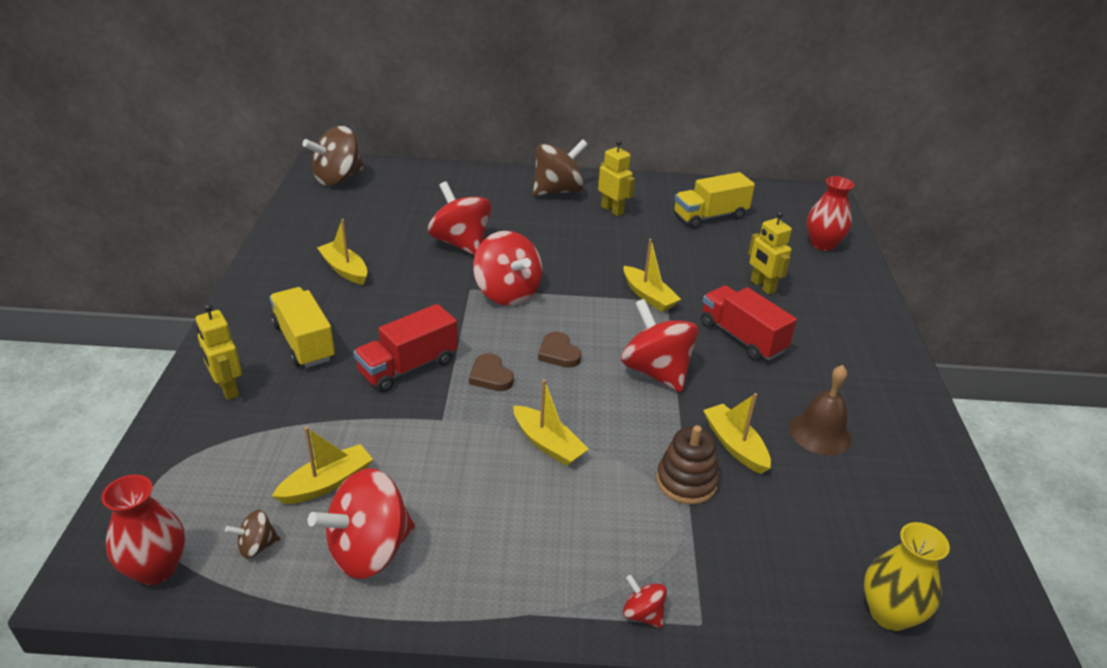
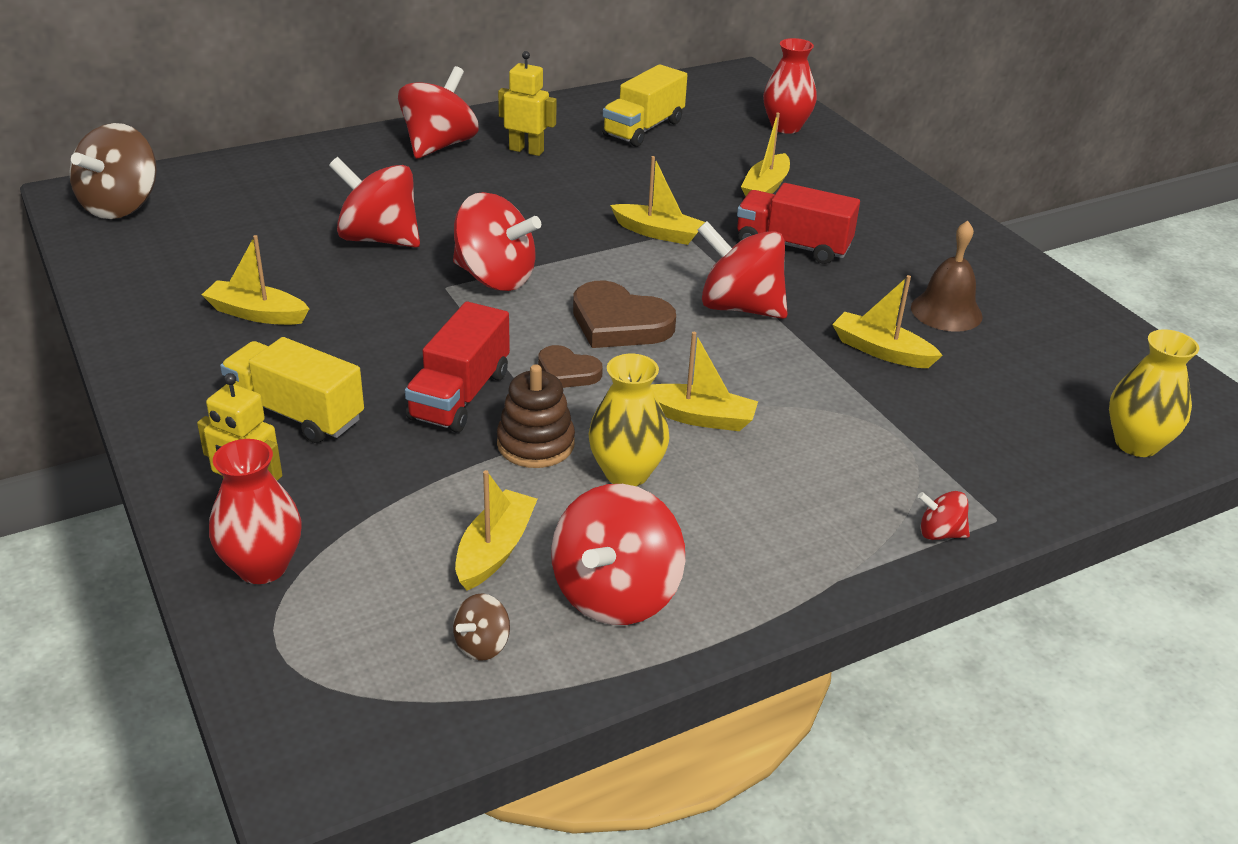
camera: 30 degrees left, 0 degrees up
(156, 568) = (383, 719): red vase -> red vase (262, 567)
(460, 465) = (626, 473): none -> yellow vase
(558, 191) = (439, 145): brown spinning top -> red spinning top
(558, 353) = (619, 323): brown heart -> brown heart, size x1.70
(686, 481) = (868, 401): brown stacking toy -> brown stacking toy (535, 444)
(762, 286) = (765, 187): yellow robot -> yellow boat

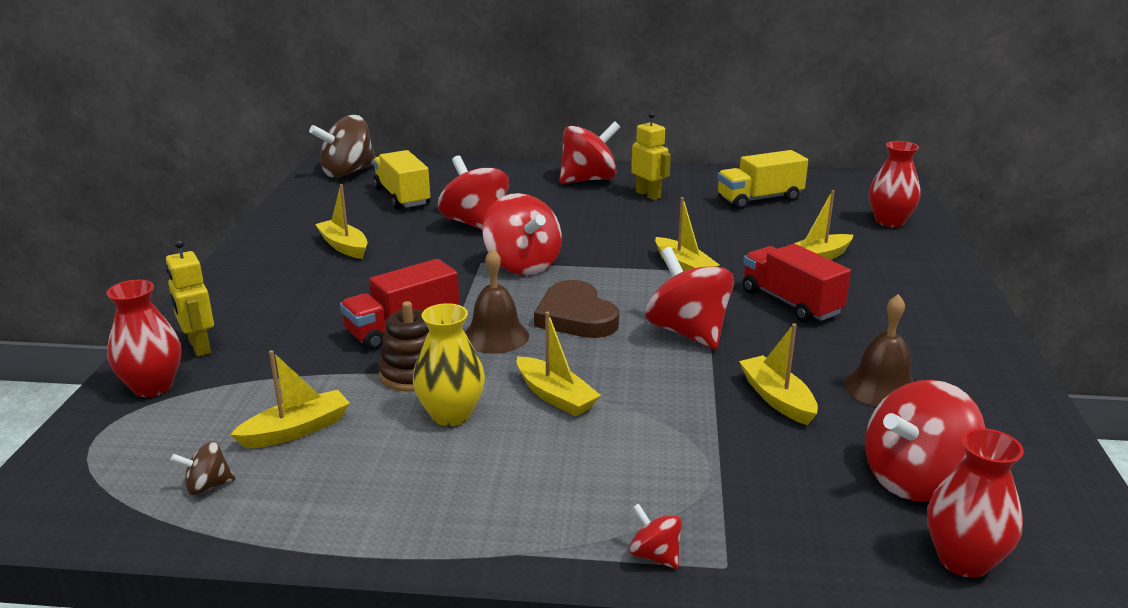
camera: 35 degrees right, 10 degrees down
(296, 413) = (290, 307): yellow truck -> yellow truck (402, 197)
(567, 372) = (495, 336): brown heart -> brown bell
(616, 594) = (336, 491): red spinning top -> red spinning top (916, 480)
(1136, 444) = (963, 560): yellow vase -> red vase

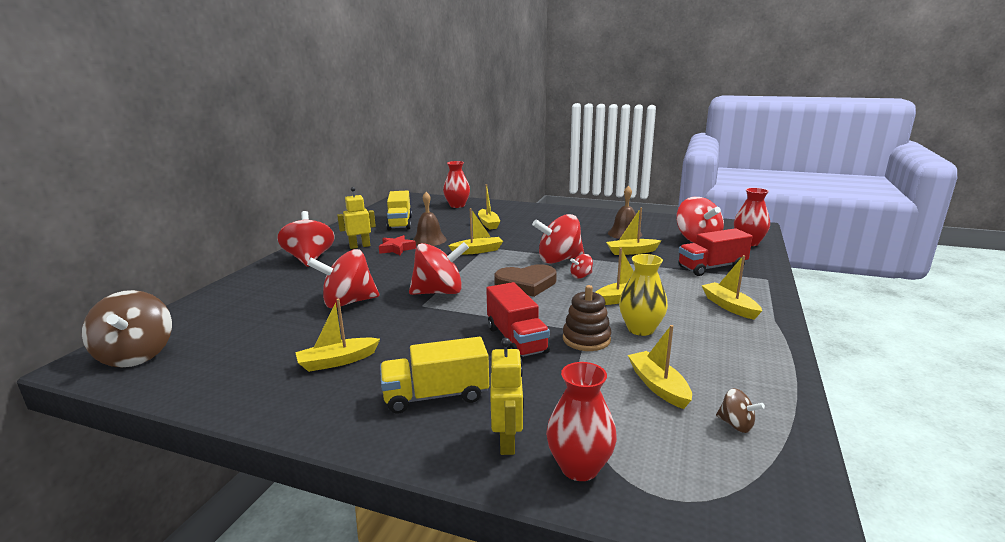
camera: 75 degrees left, 5 degrees down
(199, 347) = (508, 442): yellow robot -> yellow robot turned 75 degrees counterclockwise
(207, 486) = (736, 425): brown spinning top -> brown spinning top turned 45 degrees counterclockwise
(402, 197) = (249, 329): yellow truck -> yellow truck (436, 396)
(495, 336) = (542, 309): brown bell -> brown bell (429, 240)
(561, 504) = (729, 306): none -> yellow boat
(654, 216) = (396, 249): none -> red star
(655, 555) = (765, 291): red spinning top -> red spinning top (581, 276)
(790, 302) = (536, 236): red truck -> red truck (712, 267)

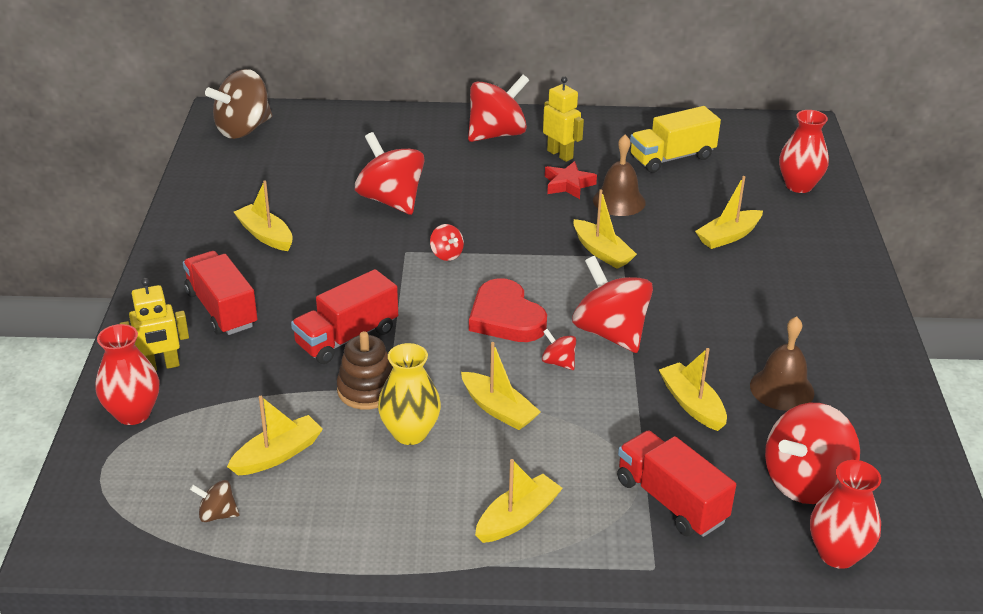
camera: 70 degrees right, 15 degrees up
(436, 396) = (222, 309): yellow truck -> red truck
(439, 292) = (446, 254): red spinning top -> red spinning top, size x0.45
(526, 284) = (506, 317): brown heart -> red heart
(736, 425) = (217, 514): brown spinning top -> brown spinning top turned 75 degrees clockwise

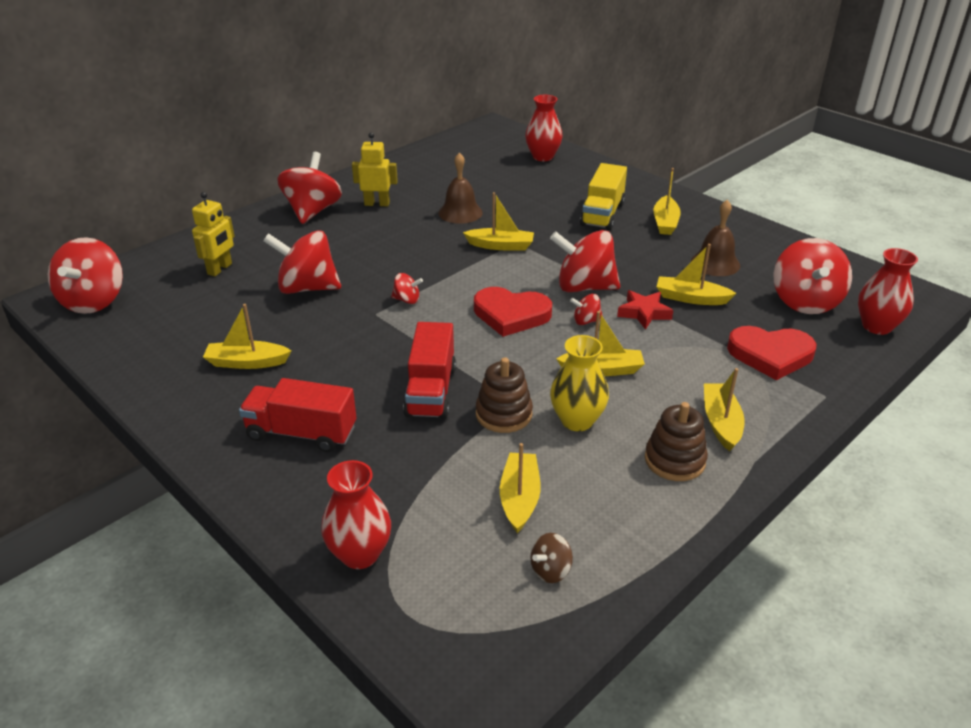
camera: 45 degrees left, 0 degrees up
(161, 366) = (322, 505): yellow robot -> yellow robot (220, 269)
(243, 129) = (94, 301): brown spinning top -> red spinning top
(428, 515) = (674, 460): none -> brown stacking toy
(568, 185) = (413, 218): red star -> red star (644, 313)
(671, 501) = (770, 355): red truck -> red heart
(672, 158) = (449, 174): yellow truck -> yellow truck (602, 214)
(728, 236) = (553, 201): yellow boat -> yellow boat (665, 222)

